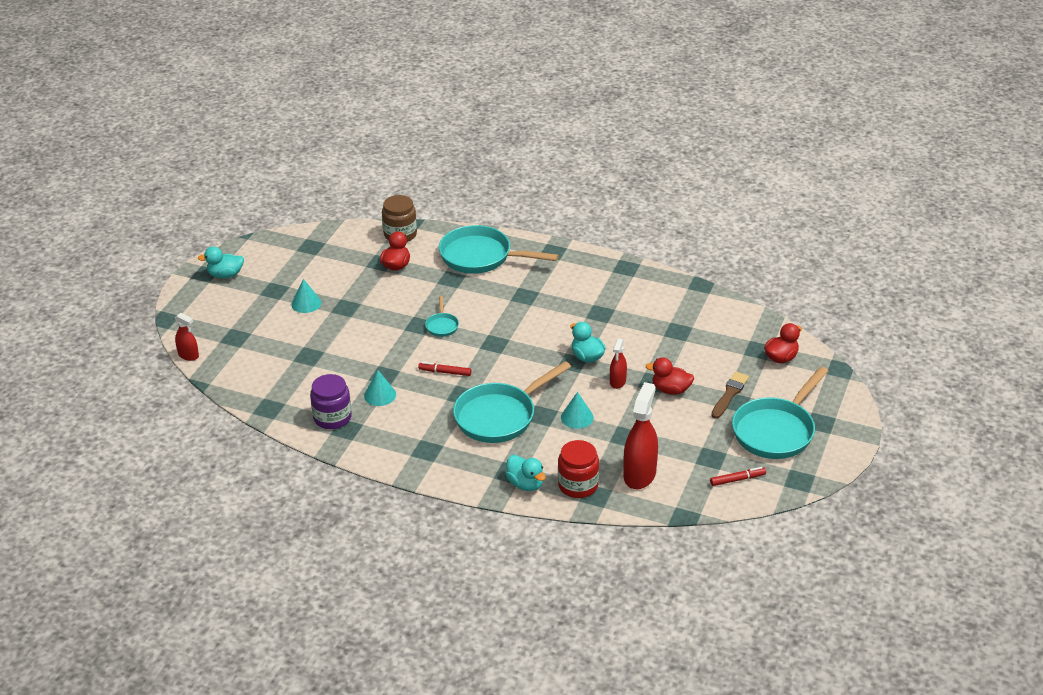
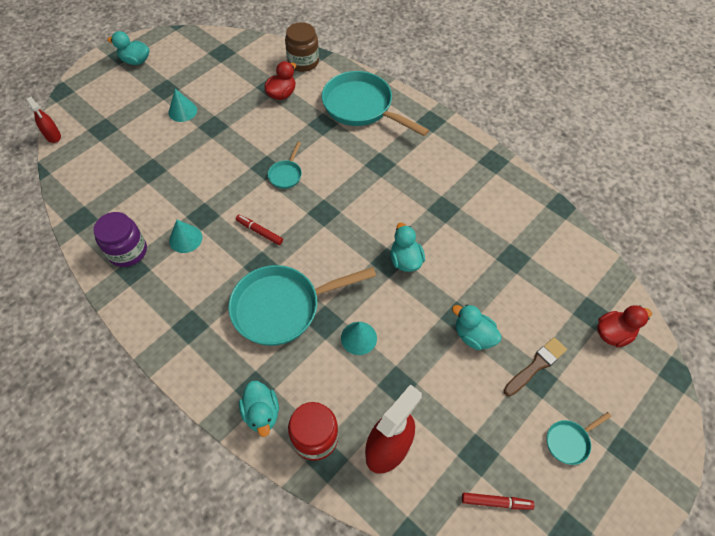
camera: 20 degrees right, 20 degrees up
(617, 381) = (422, 304): red spray bottle -> none
(670, 390) = (473, 336): red duck -> turquoise duck
(776, 431) = (569, 441): turquoise pan -> turquoise pan, size x0.45

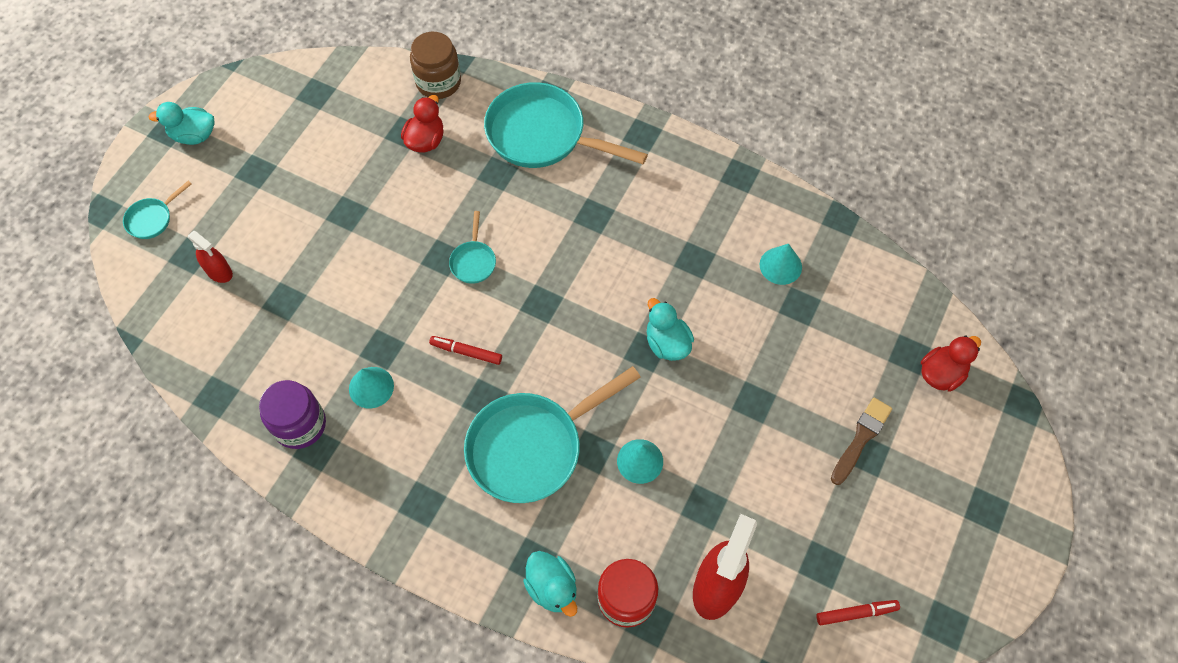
camera: 15 degrees left, 5 degrees up
(53, 136) = (122, 283): red spray bottle -> red spray bottle (219, 272)
(182, 111) = (294, 200): turquoise cone -> turquoise cone (780, 265)
(473, 336) = (778, 421): turquoise duck -> none
(569, 441) = (920, 520): turquoise pan -> turquoise pan (152, 219)

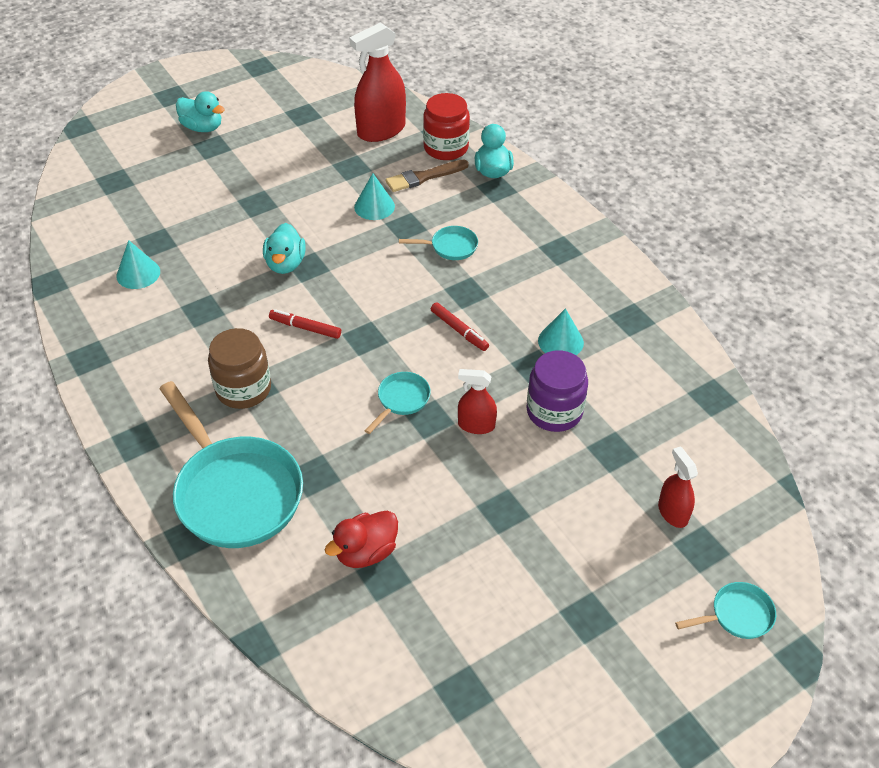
camera: 150 degrees left, 15 degrees down
(194, 135) = (652, 712): turquoise duck -> turquoise duck (202, 127)
(300, 425) = (639, 341): purple jar -> purple jar (554, 411)
(402, 269) = (476, 425): none -> red spray bottle
(438, 82) = (300, 623): brown jar -> brown jar (243, 389)
(531, 447) = (450, 247): turquoise pan -> turquoise pan, size x0.45
(856, 613) = (306, 89): red marker -> red marker (305, 328)
(861, 438) = (206, 155): brown brush -> brown brush (424, 177)
(941, 373) = (108, 162): red duck -> none

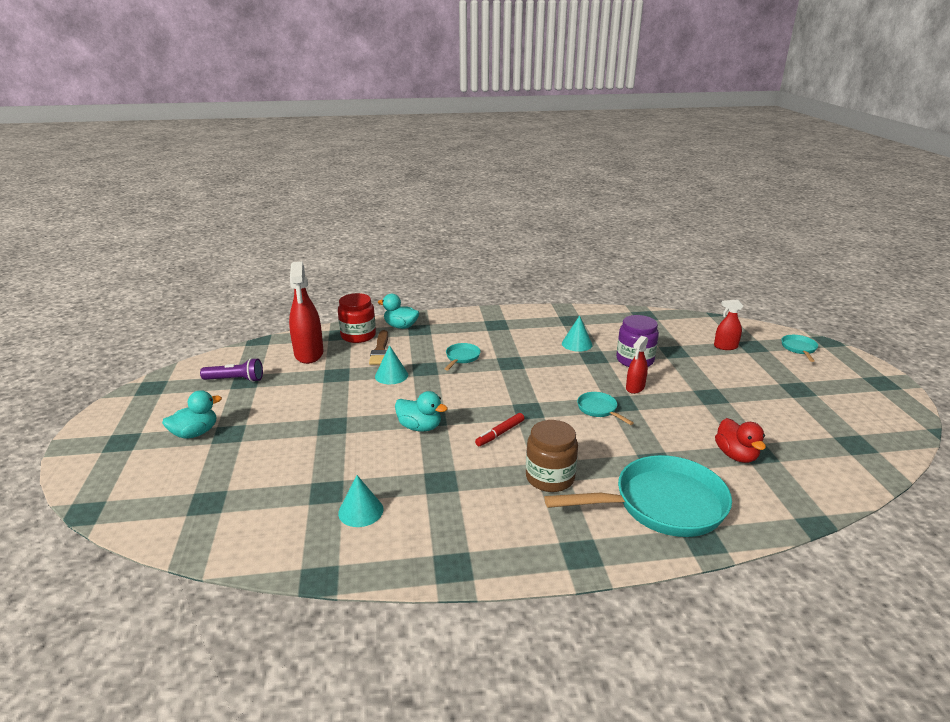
camera: 65 degrees left, 20 degrees down
(301, 107) = (235, 380): none -> purple flashlight
(459, 330) = (545, 373): red marker -> none

